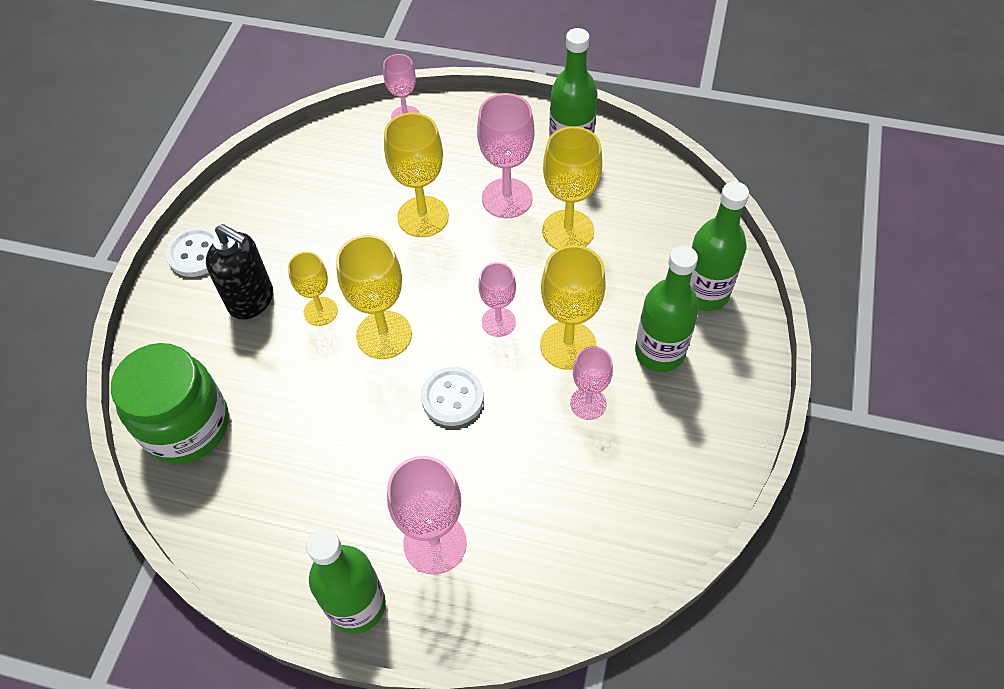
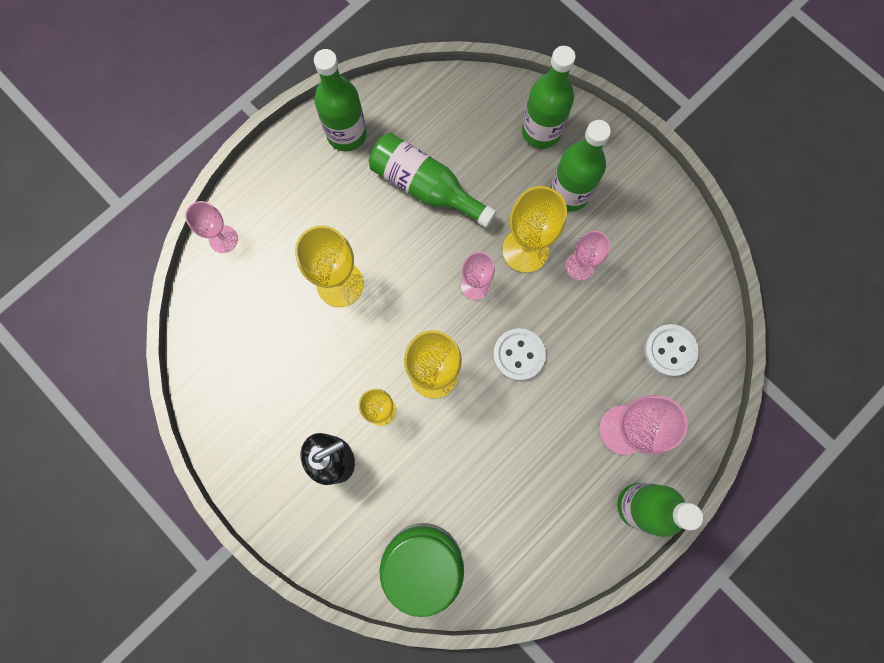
camera: 60 degrees left, 20 degrees up
(196, 253) = (256, 482): white button -> white button (670, 350)
(507, 198) = (365, 211): pink goblet -> none
(568, 231) = (426, 187): yellow goblet -> green bottle

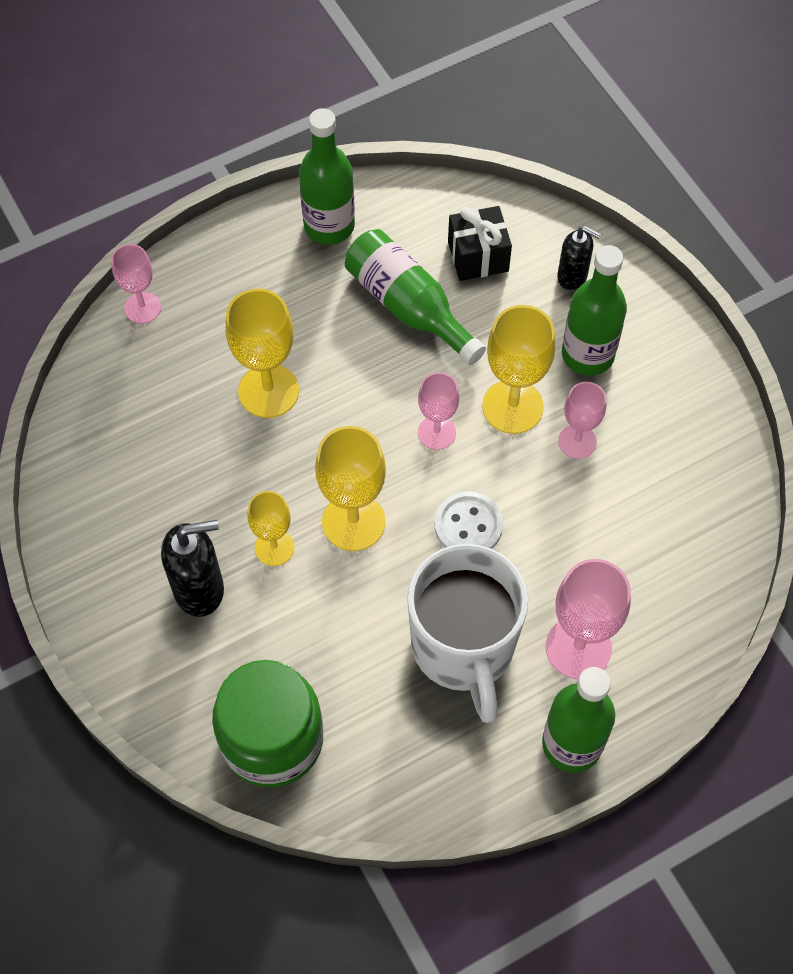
camera: 15 degrees right, 15 degrees down
(466, 132) = (478, 256): none -> black gift
(541, 131) = (572, 276): green bottle -> black soap dispenser
(542, 452) = (464, 648): none -> white mug
(670, 350) = (666, 568): white button -> none

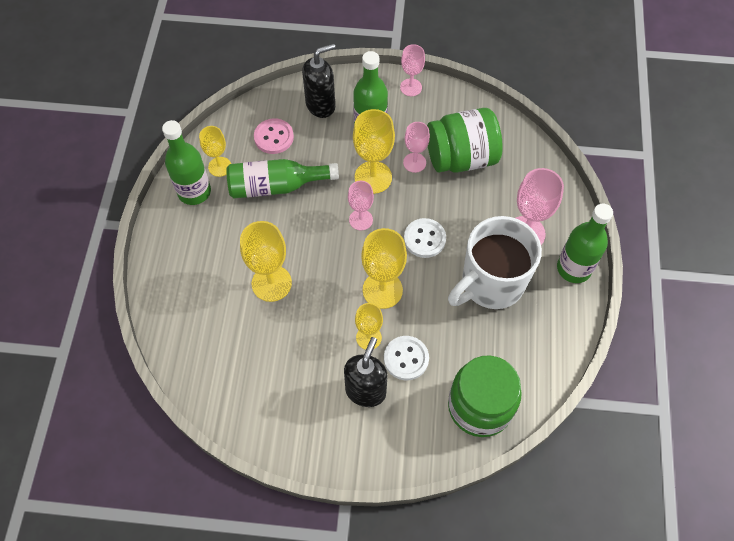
camera: 55 degrees left, 0 degrees up
(142, 307) = (164, 315): pink goblet -> pink goblet (411, 87)
(277, 609) = (406, 358): none -> white button
(386, 228) = (220, 167): none -> yellow goblet
(464, 648) = (490, 283): white mug -> white mug turned 120 degrees clockwise
(478, 256) = (274, 137): black gift -> pink button
(572, 276) = (321, 105): black soap dispenser -> black soap dispenser, size x1.55
(634, 494) = (461, 157): none -> green jar

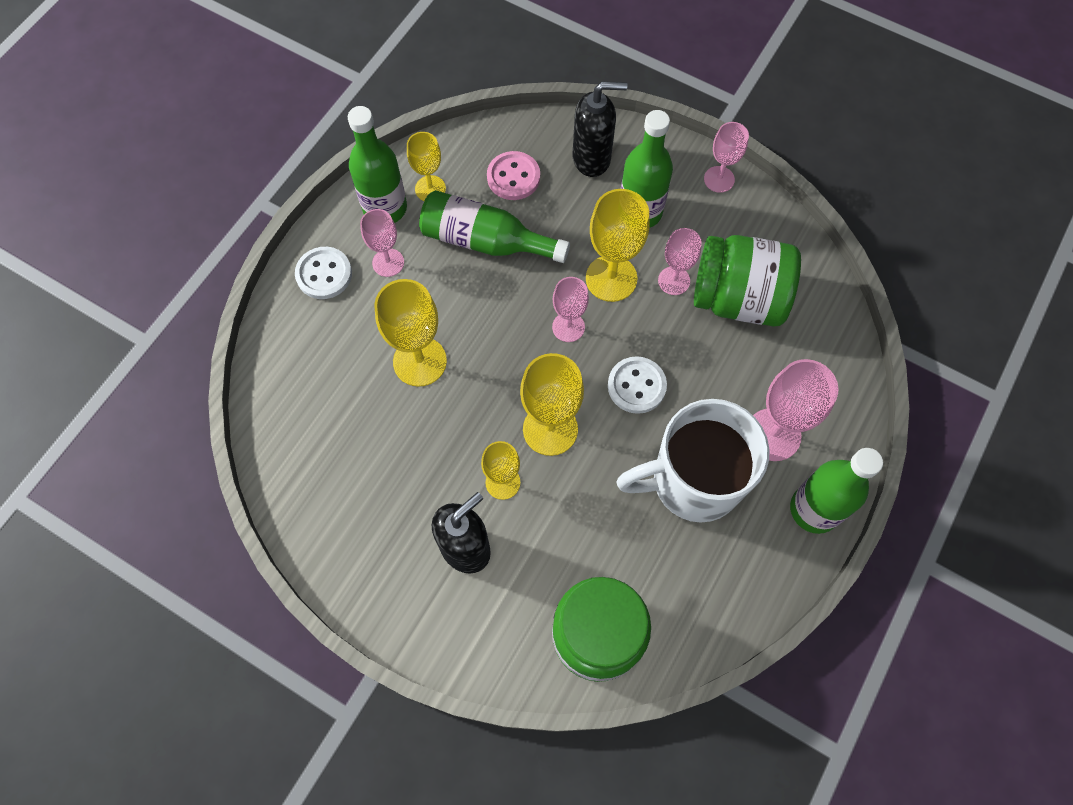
camera: 25 degrees right, 5 degrees up
(215, 227) = (388, 262): none -> pink goblet
(406, 358) = (535, 530): white button -> white button (324, 274)

